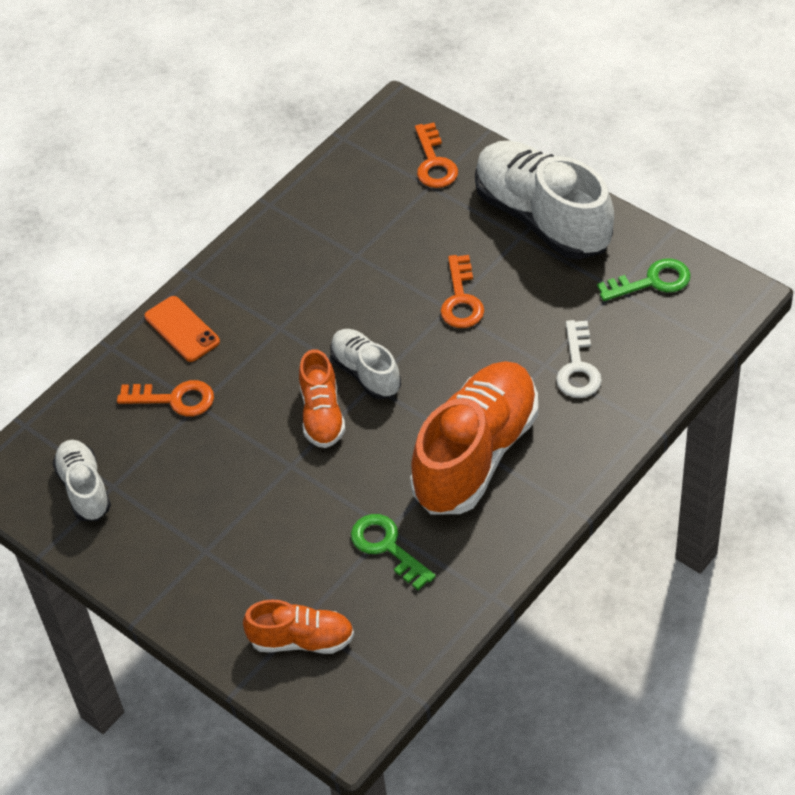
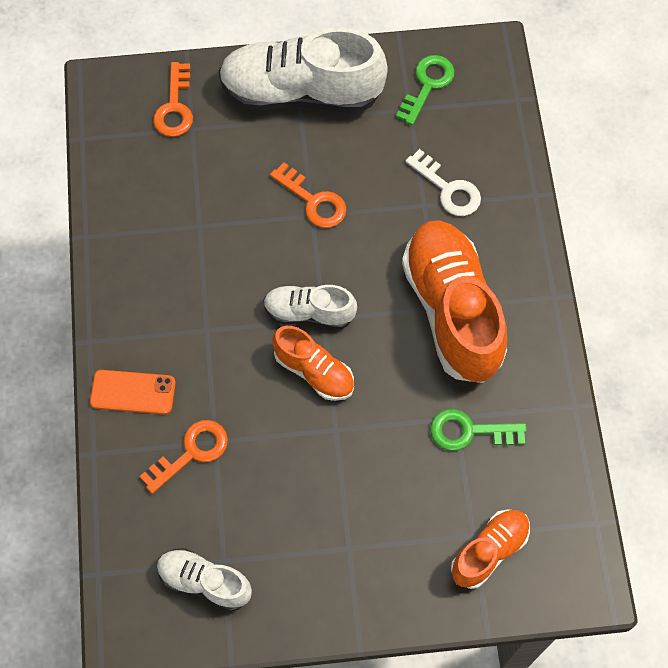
camera: 50 degrees left, 15 degrees up
(434, 163) = (175, 107): orange key -> orange key turned 60 degrees clockwise

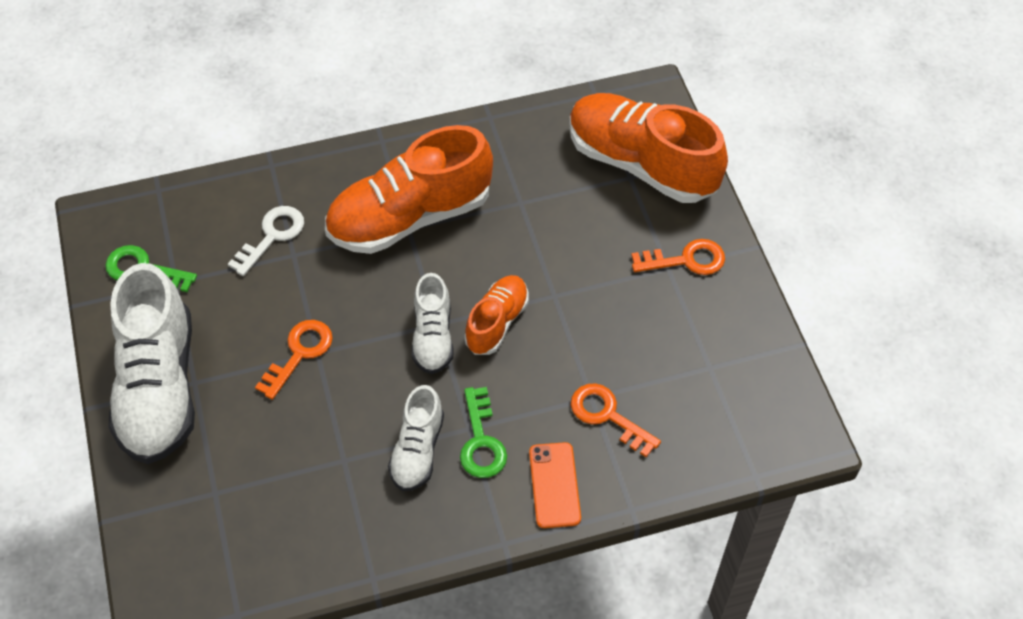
camera: 100 degrees left, 10 degrees down
(175, 107) = (186, 517): orange key -> orange key (686, 260)
(204, 582) = (735, 379): white shoe -> white shoe (417, 450)
(469, 431) = (532, 190): green key -> green key (481, 441)
(489, 551) = (641, 164): orange shoe -> orange shoe, size x1.90

